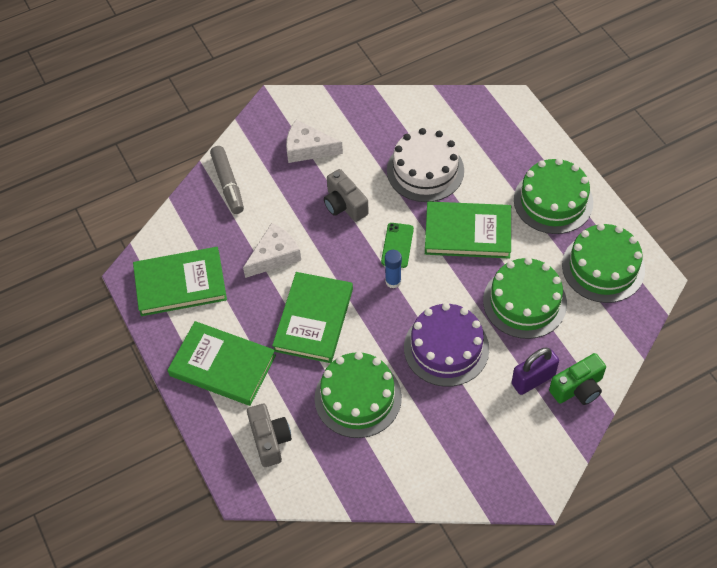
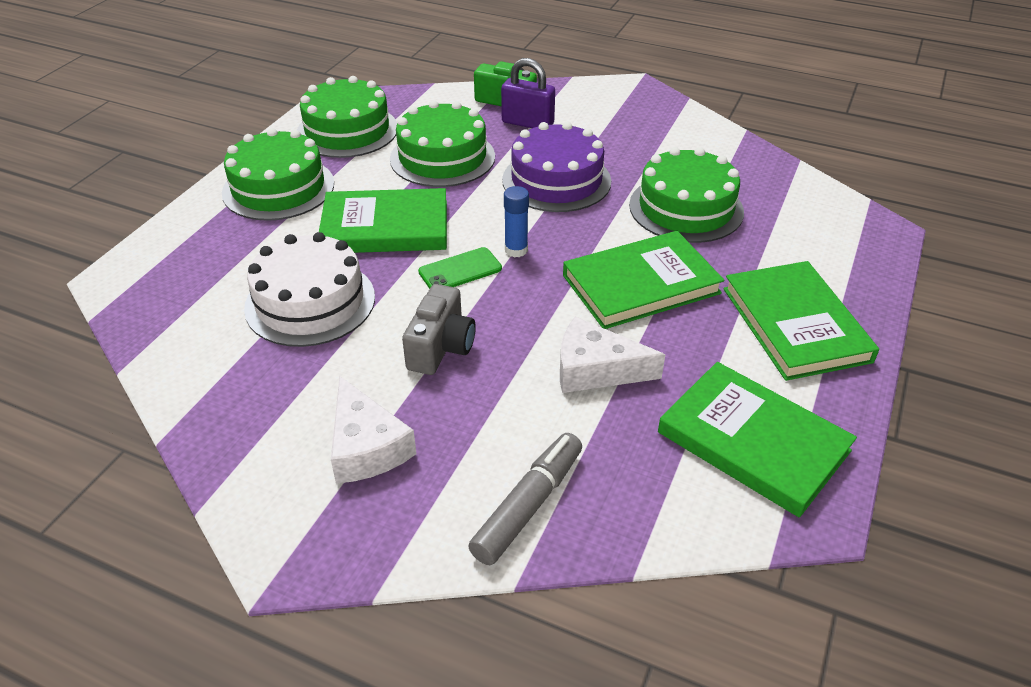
camera: 130 degrees left, 15 degrees down
(270, 440) = (814, 241): grey camera -> none
(467, 233) = (385, 227): green book -> green book turned 60 degrees counterclockwise

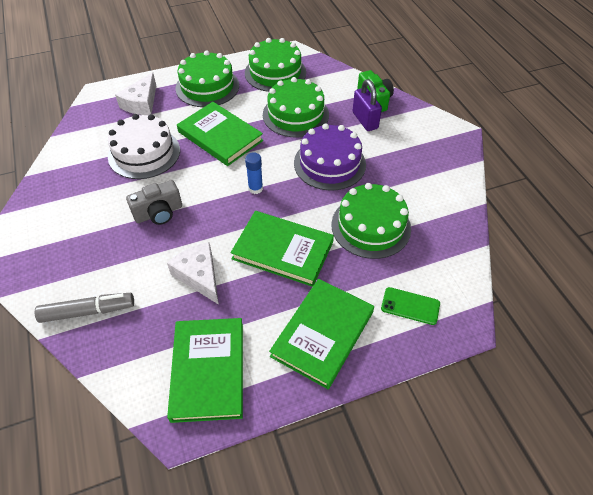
camera: 45 degrees right, 10 degrees up
(366, 446) = (75, 235): white cheese -> white cheese (141, 103)
(460, 270) = (218, 181): green phone -> green phone (410, 306)

